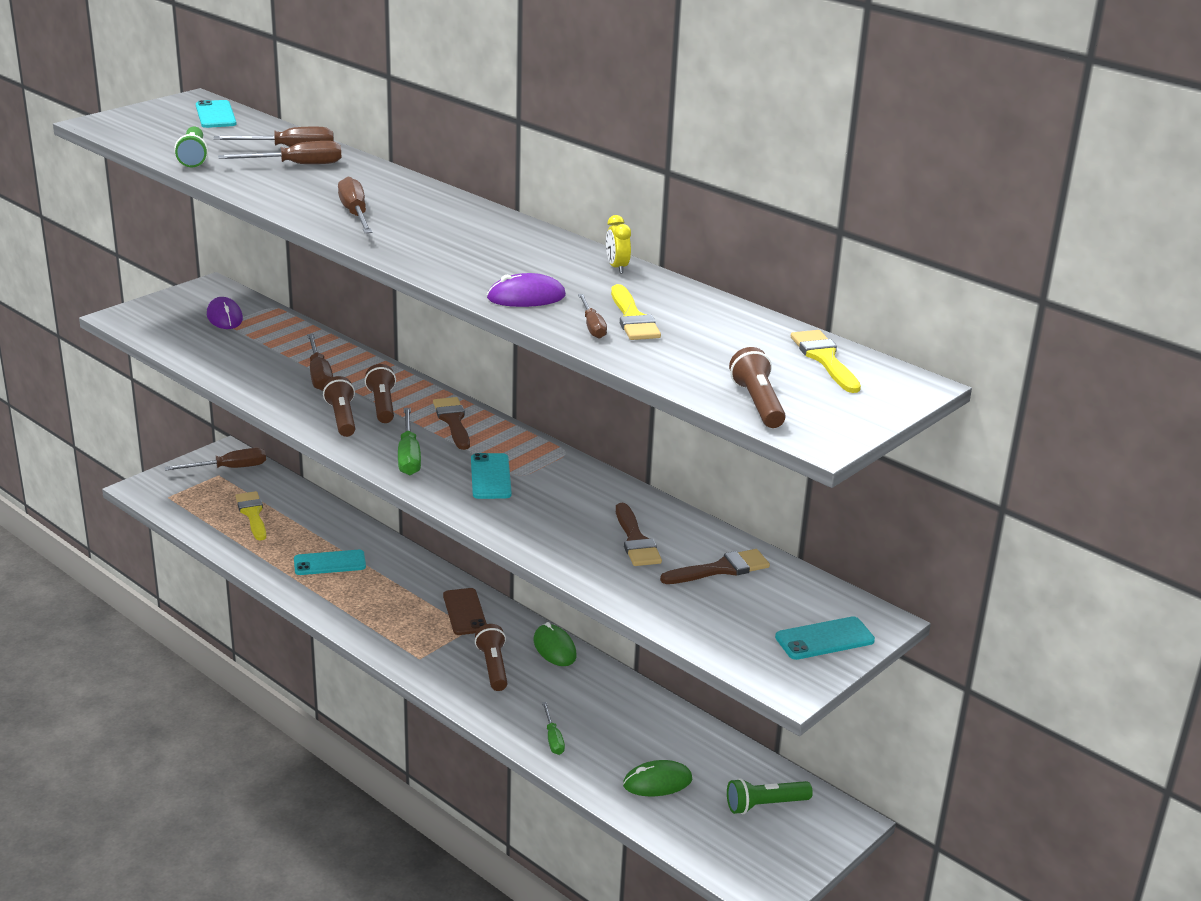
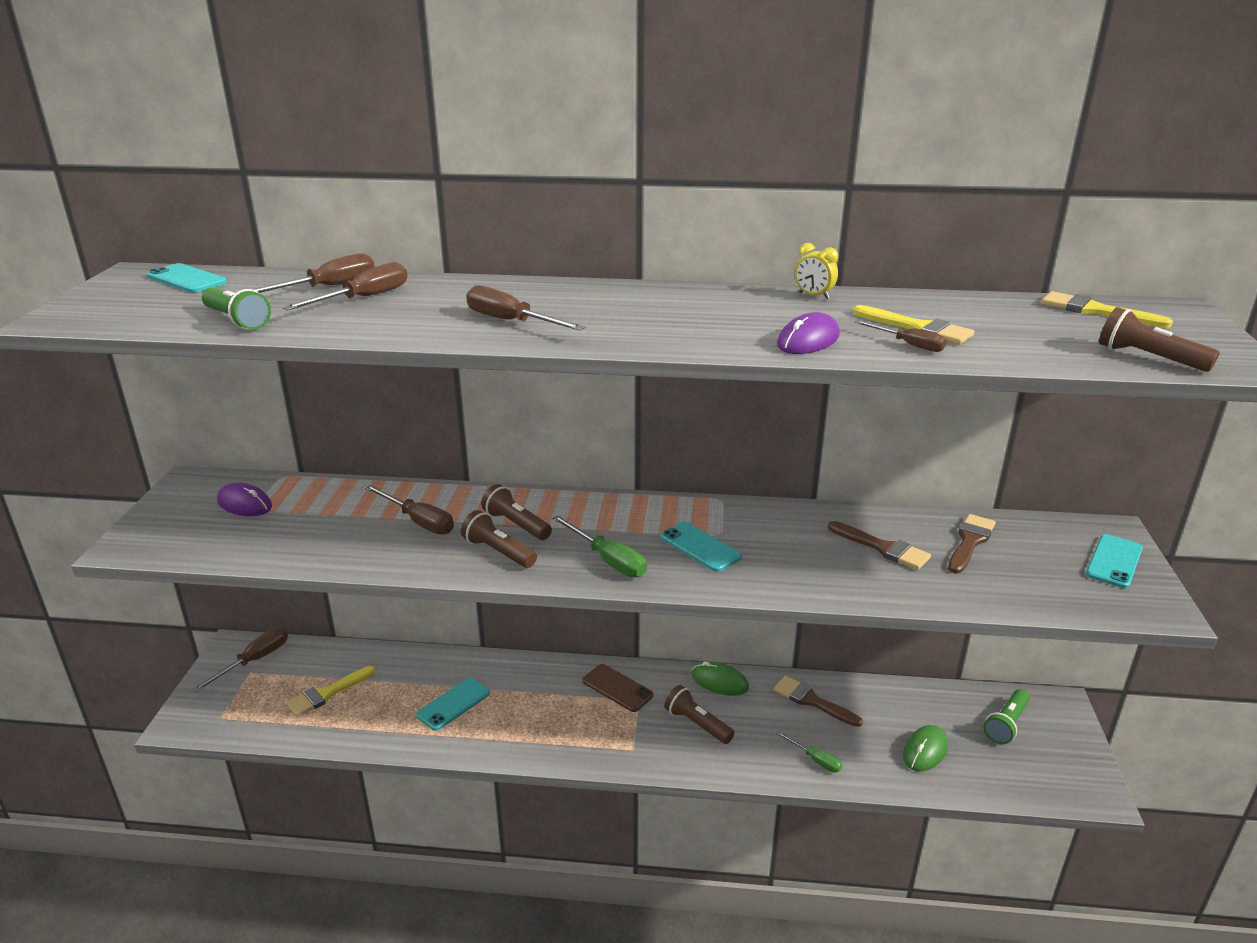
camera: 35 degrees left, 0 degrees up
(252, 514) = (327, 693): yellow brush -> yellow brush turned 75 degrees counterclockwise
(453, 421) = (596, 513): brown brush -> brown brush (812, 701)

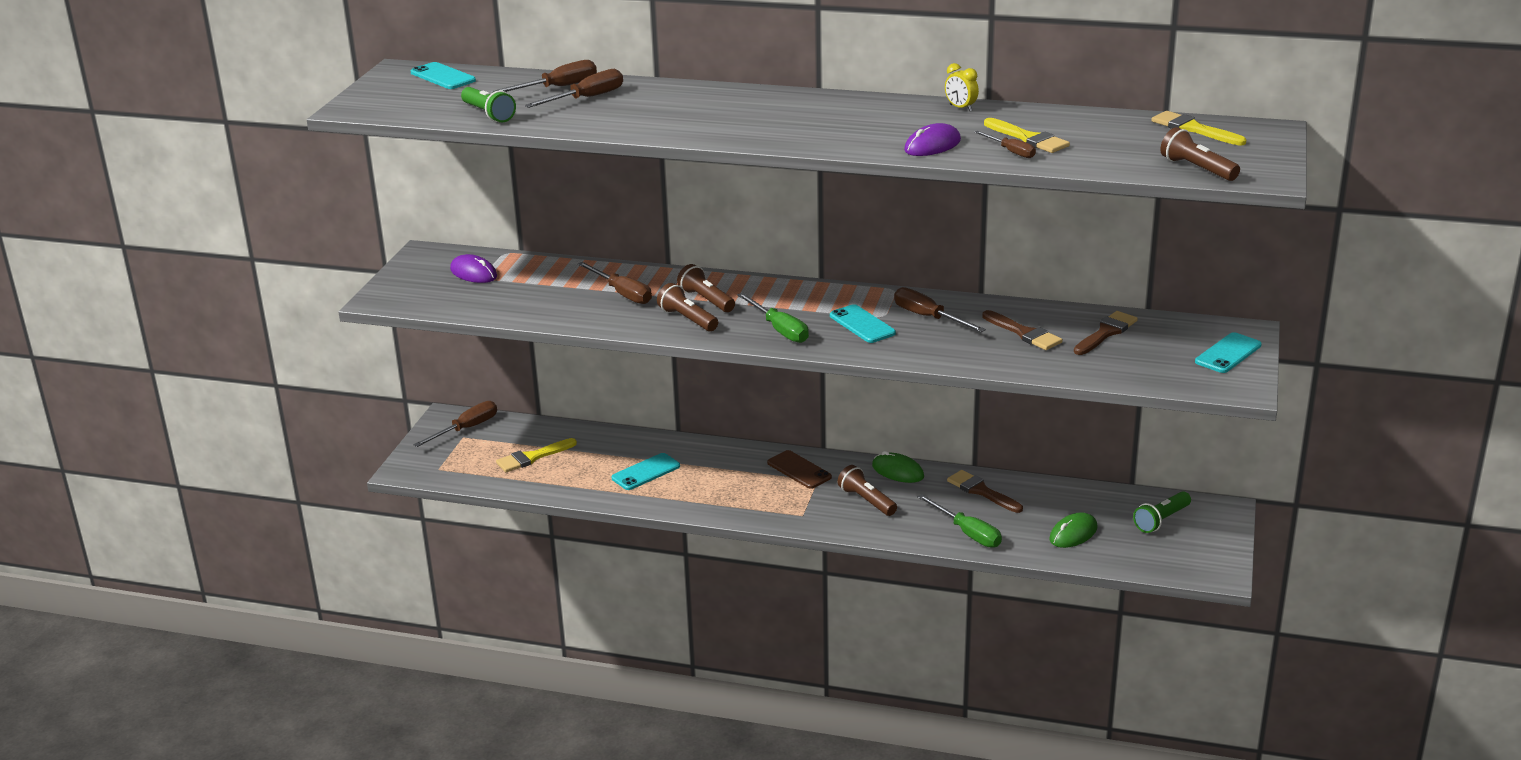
camera: 10 degrees right, 0 degrees up
(511, 321) = (702, 122): brown screwdriver -> brown screwdriver (928, 317)
(815, 760) = (967, 533): green screwdriver -> green screwdriver, size x1.61

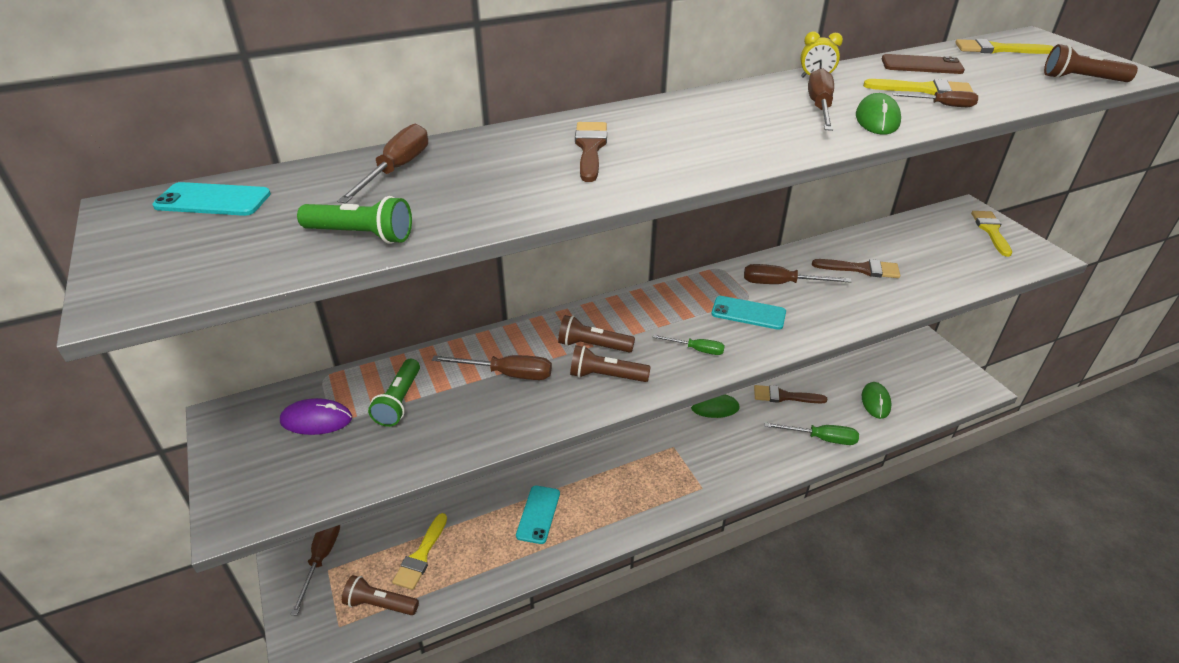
camera: 40 degrees left, 10 degrees up
(586, 98) = (454, 173): brown screwdriver -> brown screwdriver (820, 107)
(779, 330) = (696, 350): green screwdriver -> green screwdriver, size x0.62
(799, 470) = (650, 444): brown phone -> brown phone (921, 65)
(866, 501) = (727, 447): brown flashlight -> brown flashlight (380, 604)
(932, 145) = (877, 119): purple mouse -> green mouse
(1106, 333) = (904, 245): brown brush -> brown brush (590, 148)
(1161, 520) = (903, 363): green flashlight -> green flashlight (399, 401)
(1228, 353) = (991, 231): turquoise phone -> yellow brush

